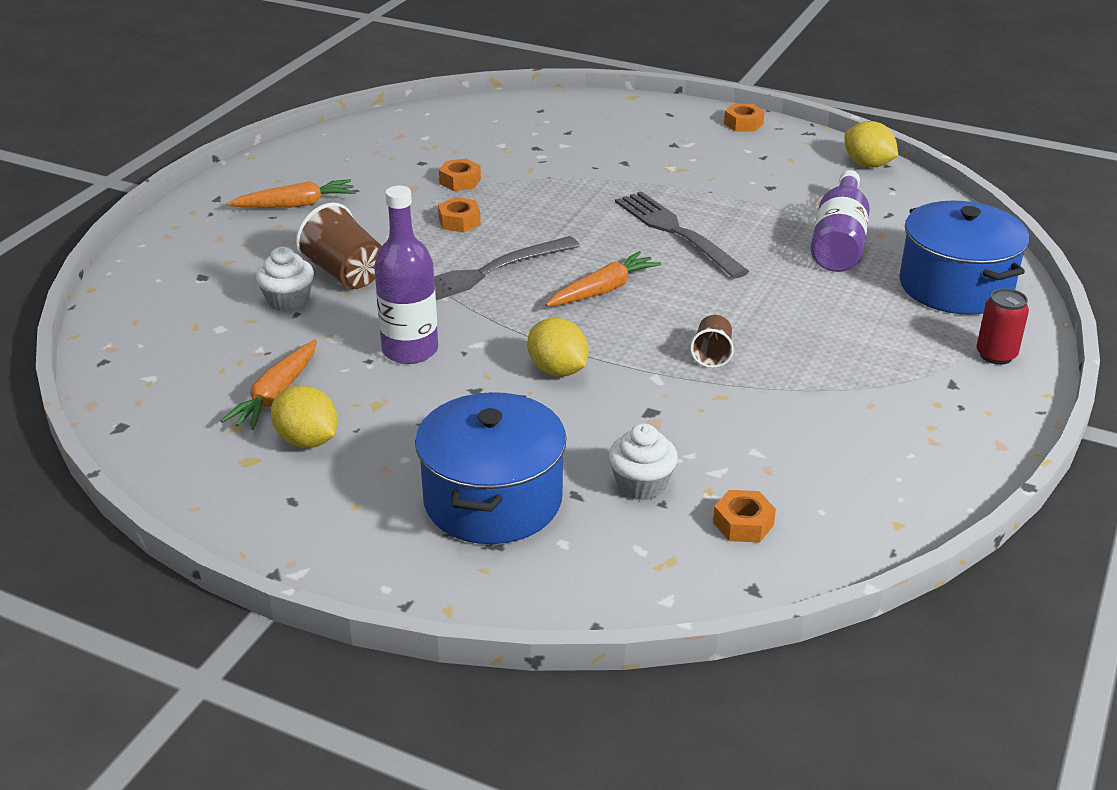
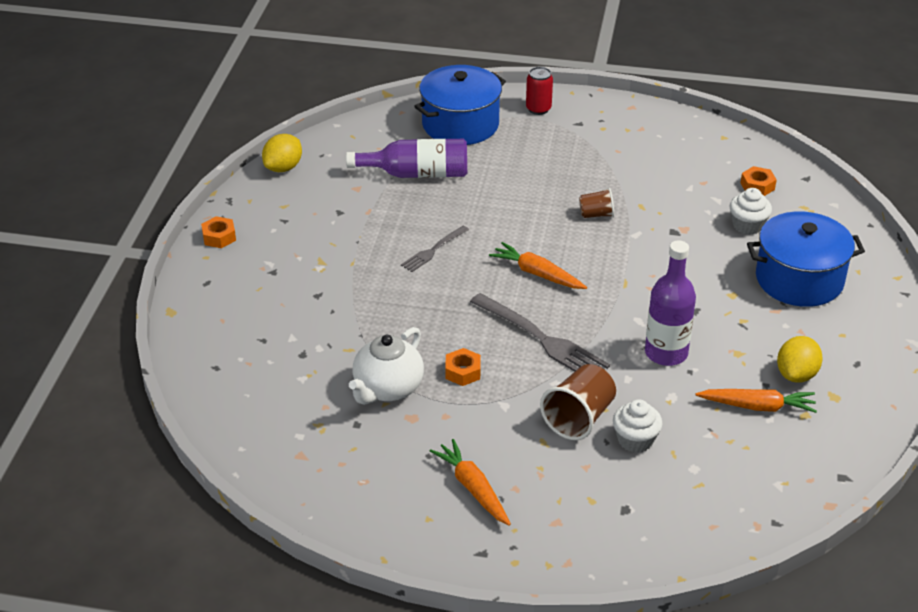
camera: 105 degrees left, 5 degrees up
(460, 181) = (387, 388): orange nut -> white teapot
(557, 370) = (651, 278): yellow lemon -> none
(676, 232) = (433, 250): grey fork -> grey fork, size x0.56

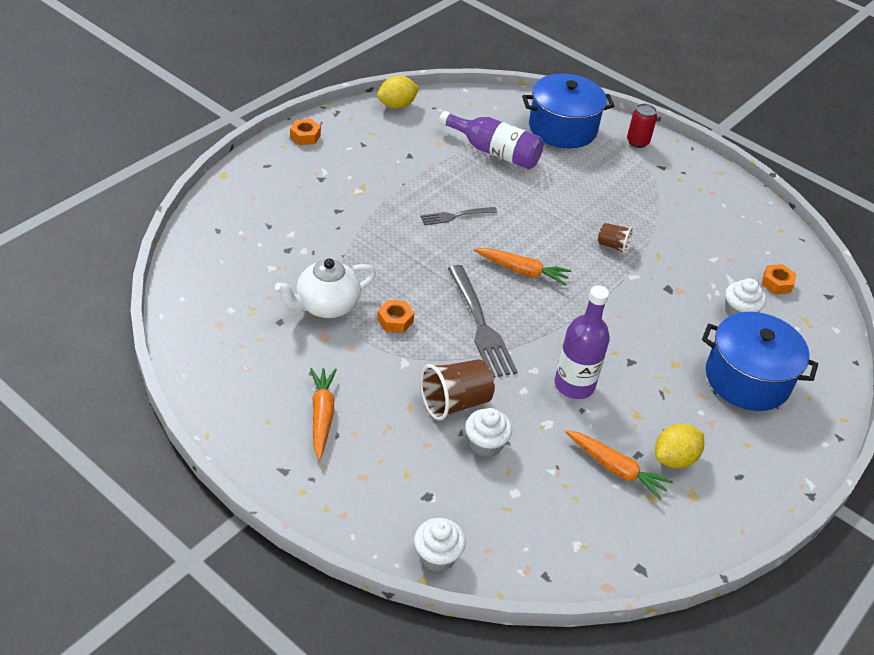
camera: 25 degrees right, 5 degrees up
(537, 274) = (522, 271): orange carrot -> orange carrot turned 135 degrees clockwise
(676, 553) = (437, 556): none -> white cupcake

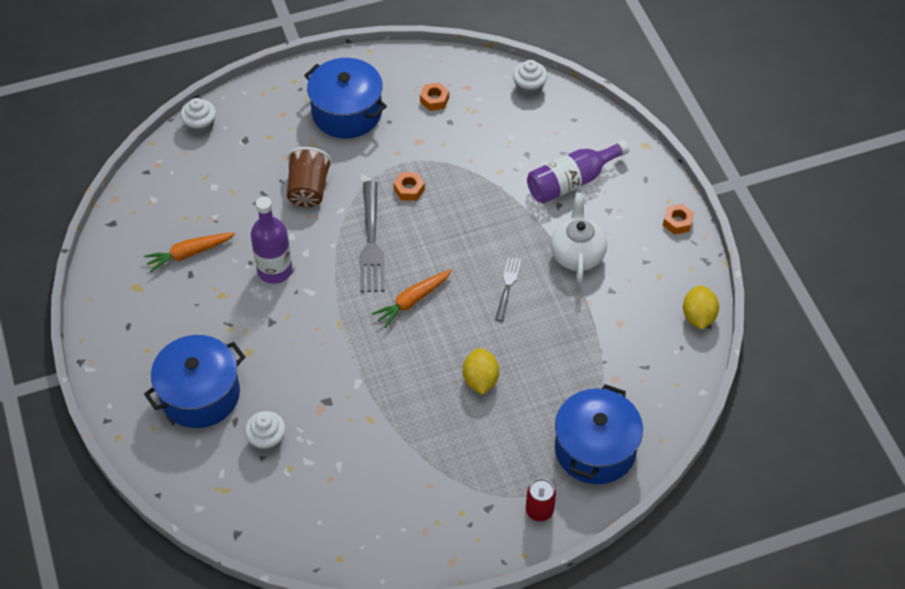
camera: 125 degrees right, 10 degrees up
(322, 415) = (347, 112): orange carrot -> blue pot
(326, 306) = (450, 154): white teapot -> white teapot (577, 254)
(480, 325) = (371, 241): grey fork -> grey fork turned 105 degrees counterclockwise
(485, 444) = (262, 190): white cupcake -> white cupcake (529, 87)
(494, 152) = (584, 364): purple bottle -> purple bottle (571, 181)
(613, 246) = (403, 389): brown cup -> none
(674, 459) = (170, 294): yellow lemon -> yellow lemon (480, 380)
(776, 283) = (278, 498): orange nut -> orange nut (434, 100)

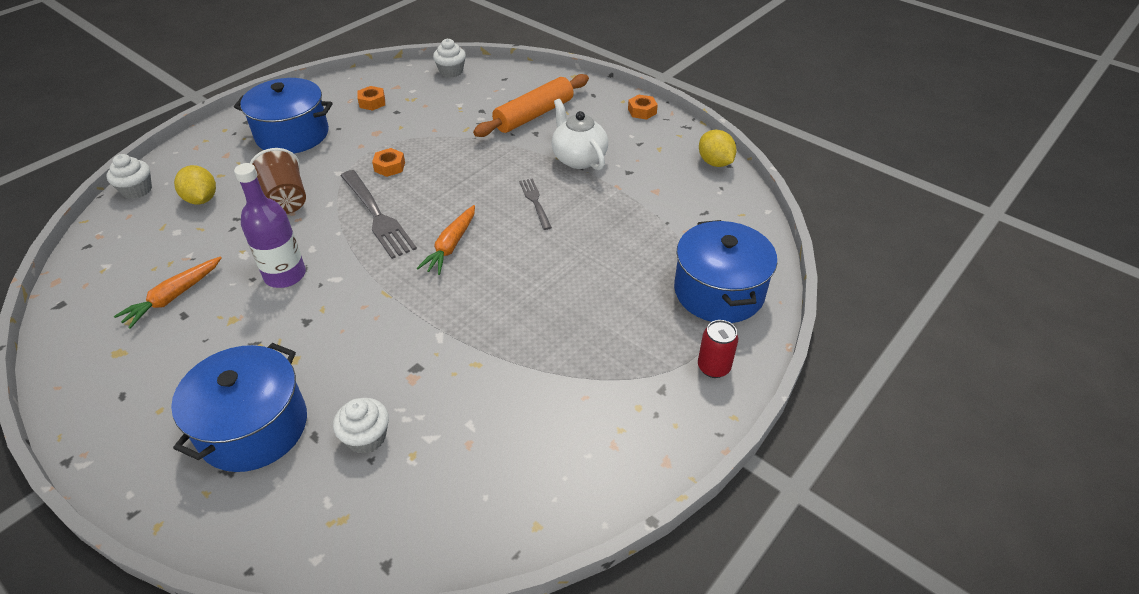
camera: 30 degrees left, 10 degrees down
(480, 380) = (566, 282): yellow lemon -> yellow lemon (201, 199)
(571, 181) = (534, 115): purple bottle -> orange rolling pin

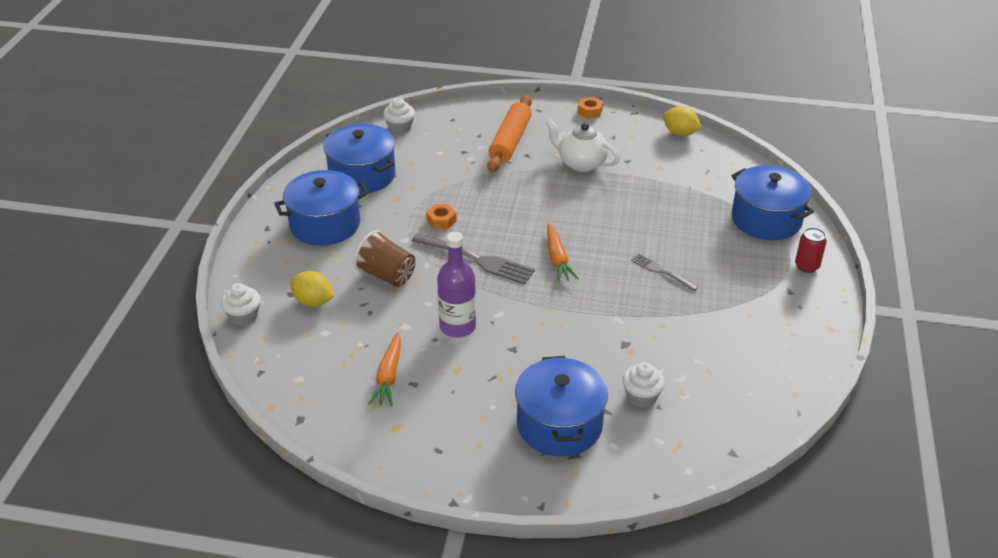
camera: 30 degrees left, 5 degrees down
(372, 102) = (362, 175): orange nut -> blue pot
(535, 202) = (583, 206): grey fork -> grey fork (661, 272)

